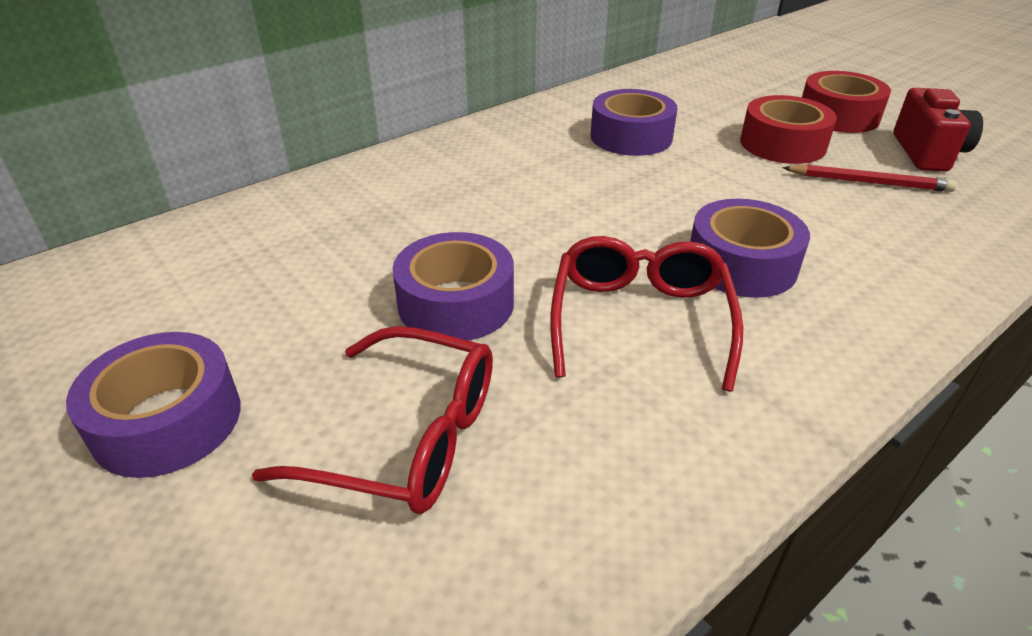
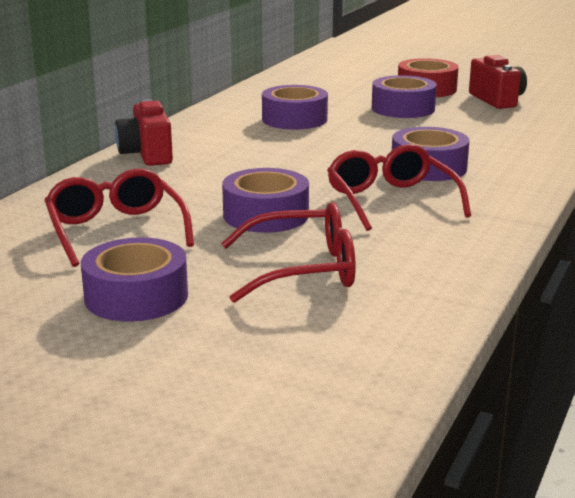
camera: 25 degrees left, 15 degrees down
(268, 282) = (116, 230): none -> red glasses
(418, 161) = (147, 155): none -> red camera
(782, 144) = (403, 108): red tape -> purple tape
(869, 182) = (473, 119): red pencil -> none

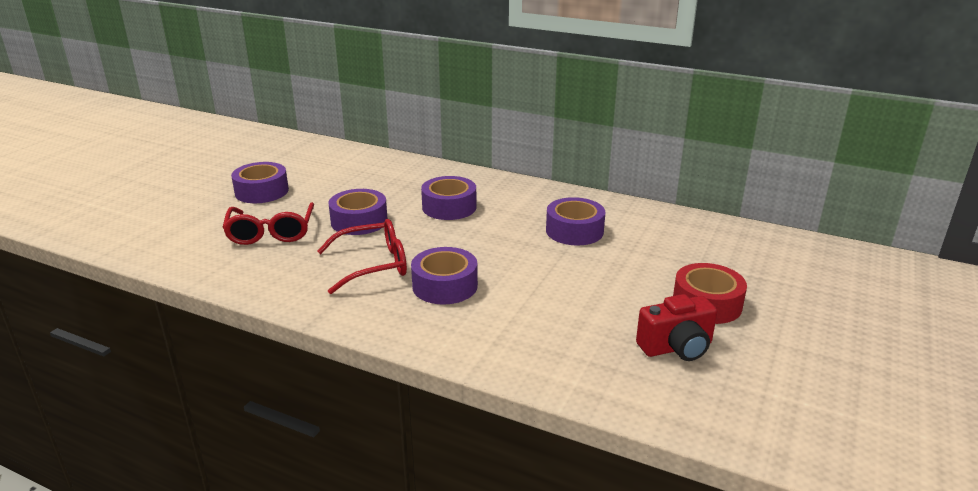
camera: 90 degrees right, 5 degrees up
(116, 230) = (349, 181): red glasses -> none
(147, 155) = (480, 181): red camera -> none
(403, 108) = (623, 284): purple tape -> purple tape (449, 207)

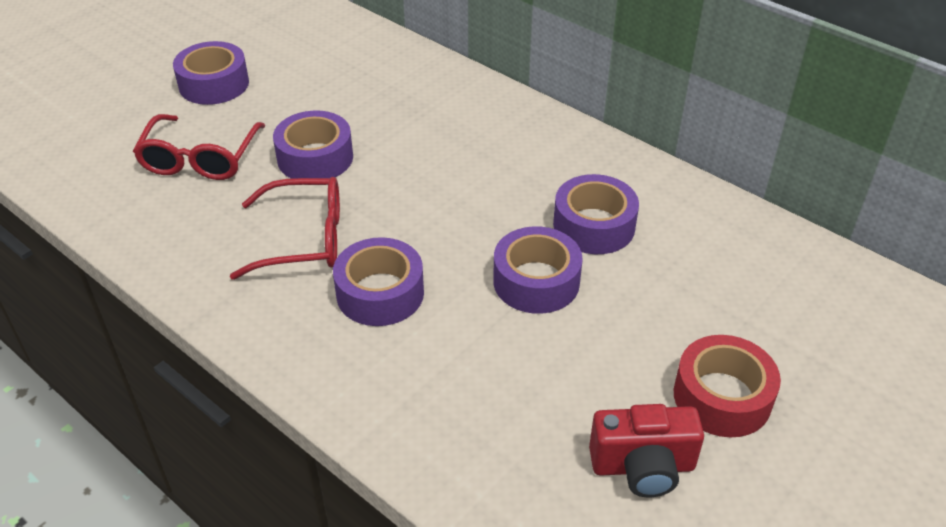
camera: 15 degrees right, 15 degrees up
(449, 207) = (441, 152): purple tape -> purple tape (536, 281)

